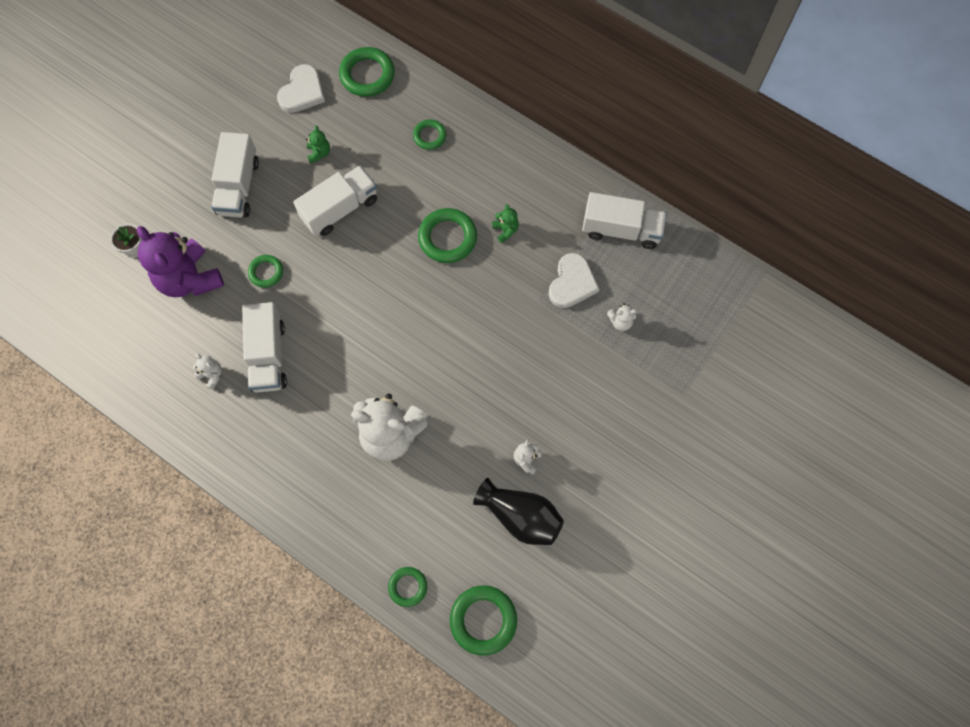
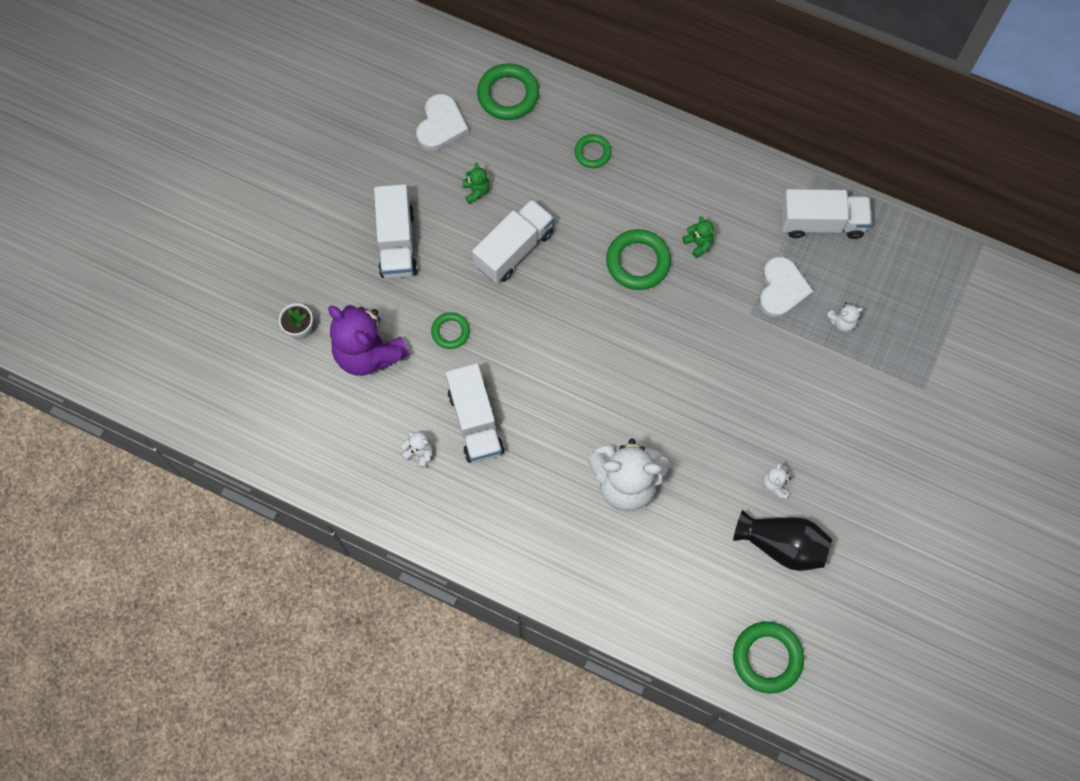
camera: 10 degrees left, 0 degrees up
(408, 587) = (681, 638): green ring -> none

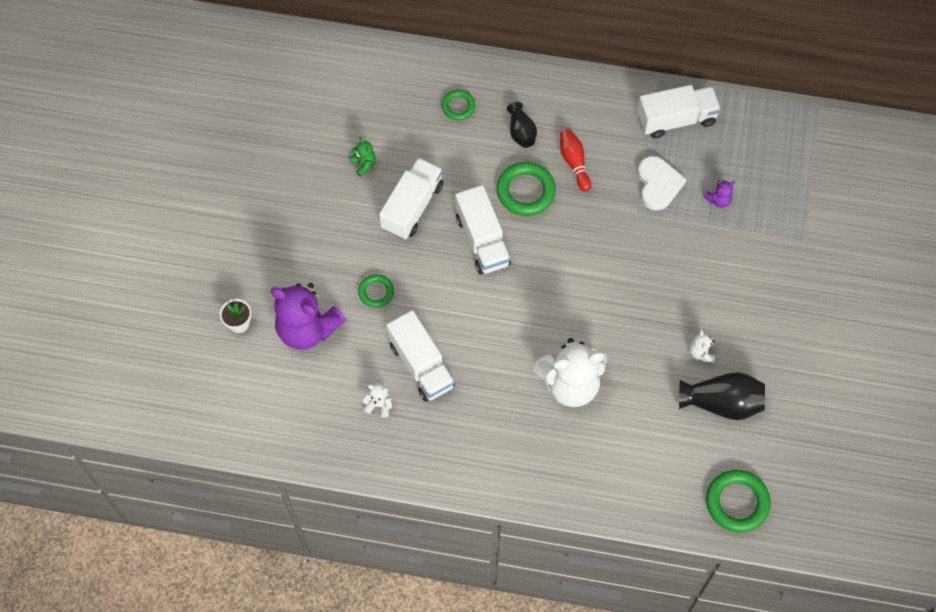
camera: 15 degrees left, 5 degrees down
(397, 242) = (305, 226): white truck -> white truck (482, 240)
(441, 125) = (315, 114): white heart -> none
(508, 95) = (368, 73): green ring -> none
(651, 196) = (521, 132): none -> black vase
(698, 243) = (574, 162): green teddy bear -> red bowling pin
(842, 322) = (718, 200): white teddy bear -> purple teddy bear

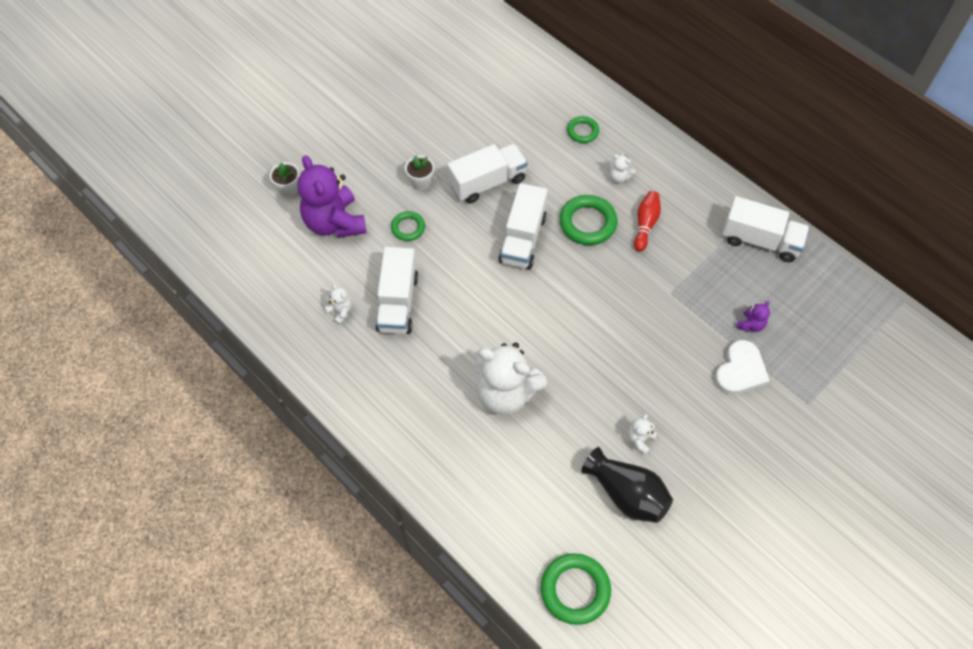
camera: 35 degrees right, 5 degrees down
(353, 243) = (421, 182): none -> white flower pot
(363, 164) = (475, 131): green teddy bear -> none
(521, 132) = (619, 177): black vase -> white teddy bear
(658, 184) = (705, 282): white heart -> white heart (740, 371)
(718, 200) = (750, 325): purple teddy bear -> purple teddy bear turned 60 degrees counterclockwise

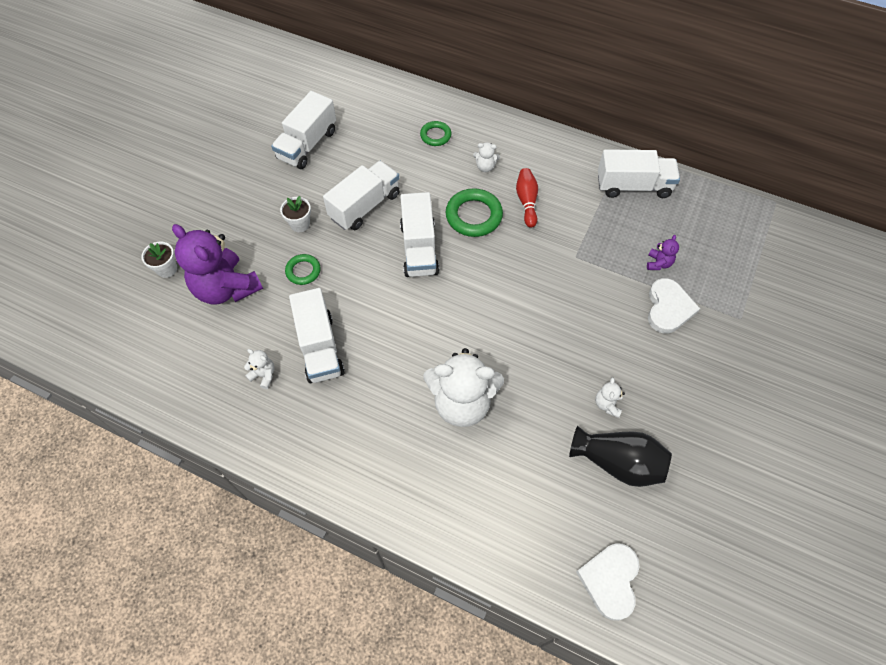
camera: 20 degrees left, 0 degrees up
(455, 106) = (307, 144): none -> white truck
(575, 590) = (610, 580): green ring -> white heart

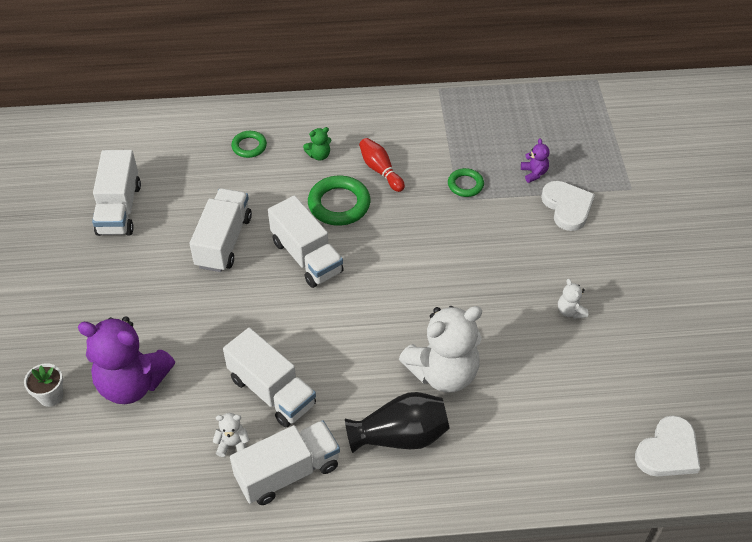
camera: 30 degrees left, 10 degrees down
(300, 224) = (167, 288): white flower pot -> none
(303, 271) = (203, 330): green ring -> green ring (465, 185)
(485, 167) = (319, 155): white teddy bear -> green teddy bear
(610, 580) = (668, 451): white heart -> white heart turned 120 degrees counterclockwise
(618, 462) = (611, 354): black vase -> black vase (400, 436)
(633, 186) = (468, 116): white truck -> white truck (288, 472)

